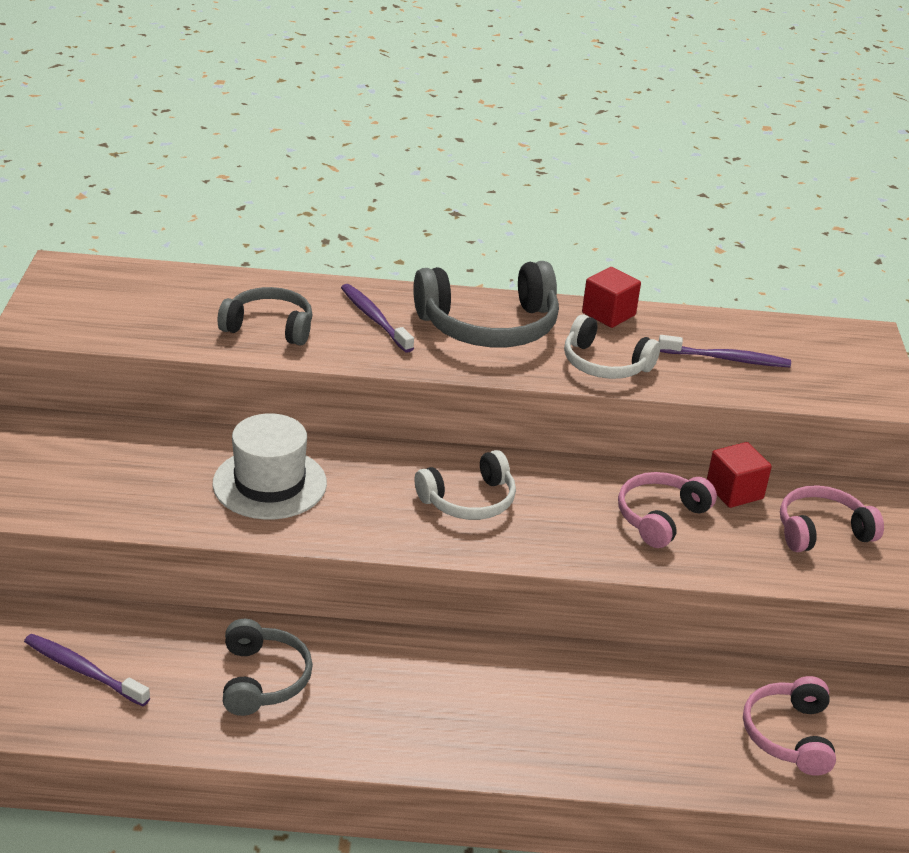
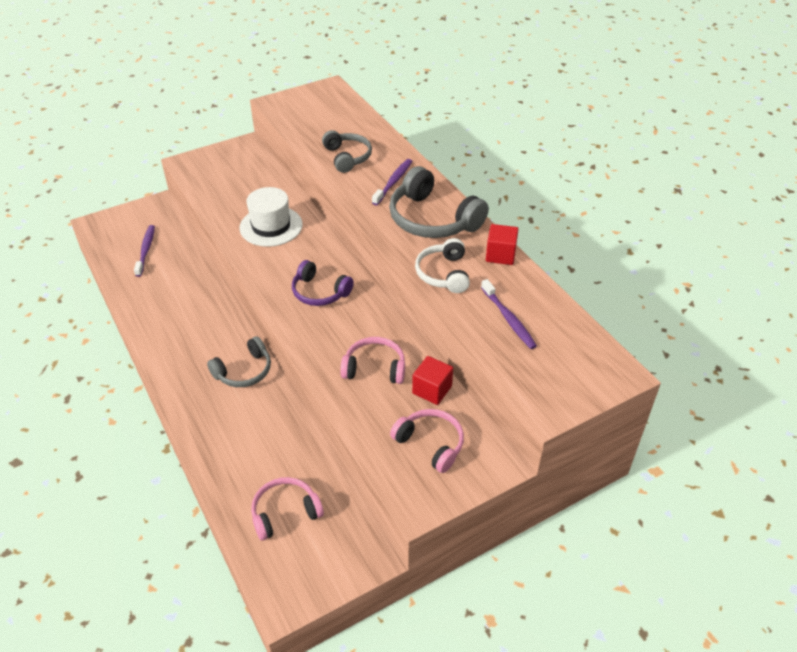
camera: 60 degrees right, 10 degrees up
(263, 679) = (179, 301): grey headphones -> grey headphones (244, 371)
(469, 500) = (319, 292): white headphones -> purple headphones

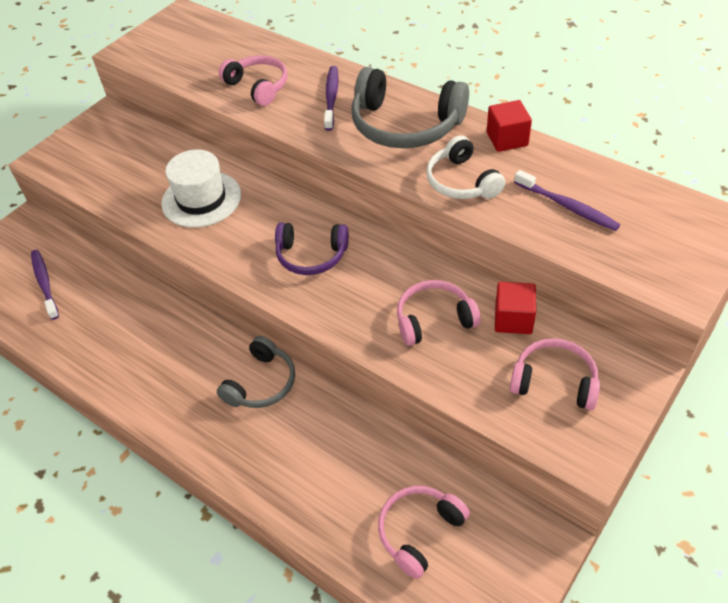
camera: 20 degrees left, 5 degrees up
(347, 157) = (258, 86): grey headphones -> pink headphones

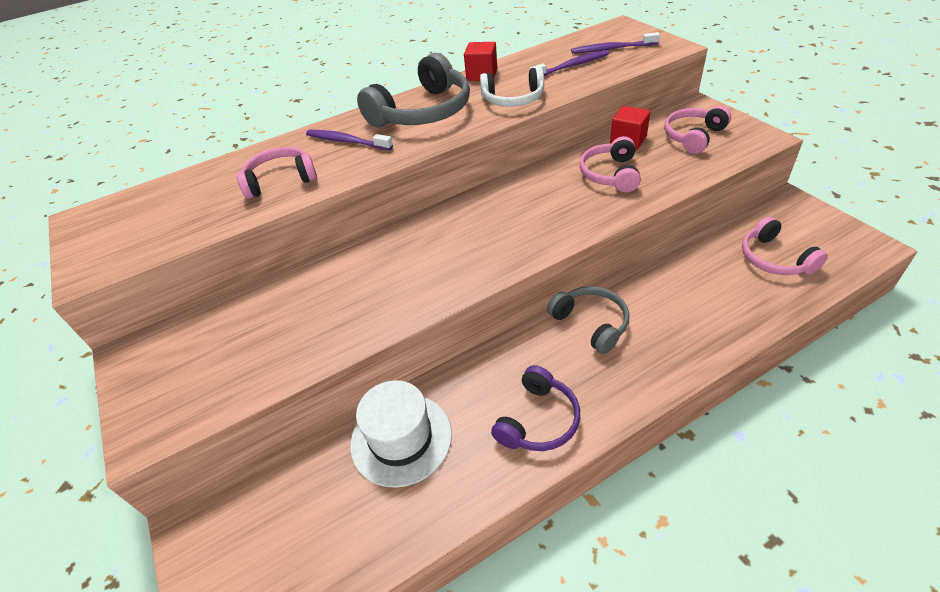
camera: 65 degrees left, 5 degrees down
(45, 283) = (328, 511): purple toothbrush -> purple toothbrush (612, 49)
(201, 199) = (361, 287): white hat -> white hat (401, 439)
(311, 256) = (498, 225): purple headphones -> purple headphones (538, 420)

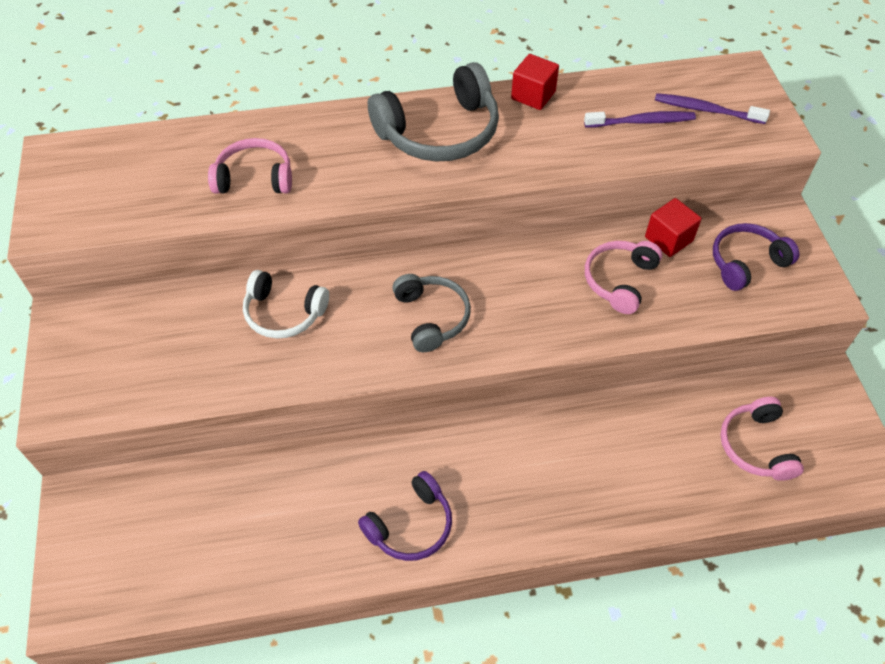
camera: 15 degrees right, 10 degrees up
(347, 141) = (341, 146): purple toothbrush -> none
(401, 439) = (280, 492): white hat -> none
(513, 99) = (546, 151): white headphones -> white headphones (284, 313)
(591, 323) = (517, 444): grey headphones -> grey headphones (432, 317)
(693, 136) = (746, 262): pink headphones -> purple headphones

